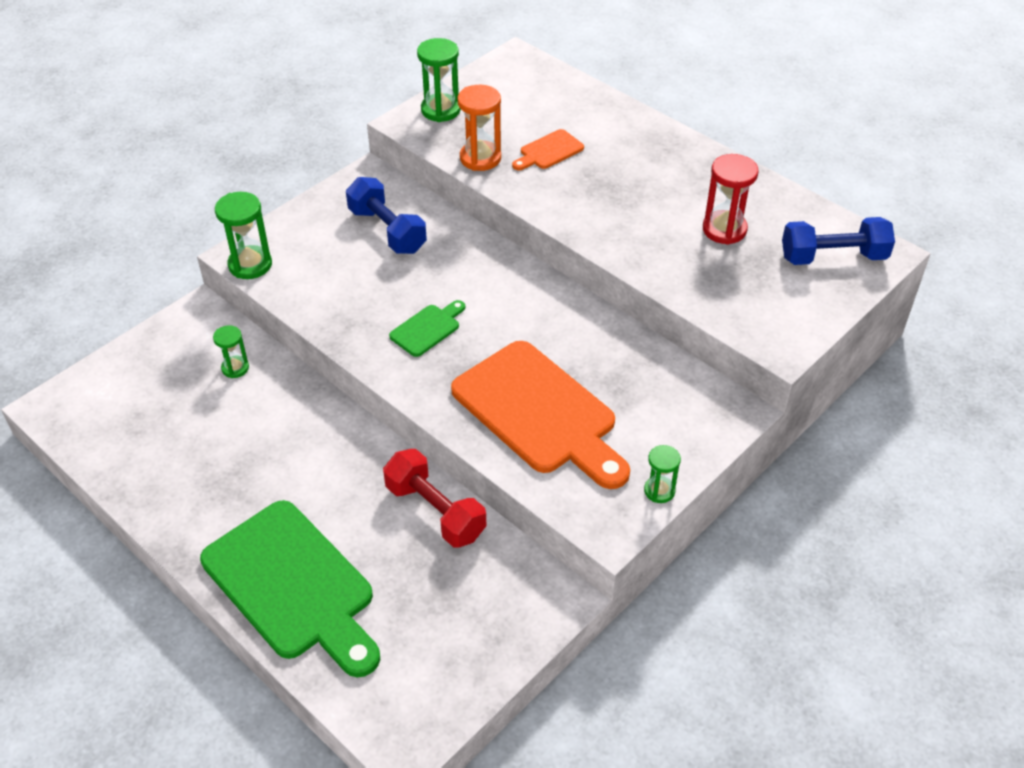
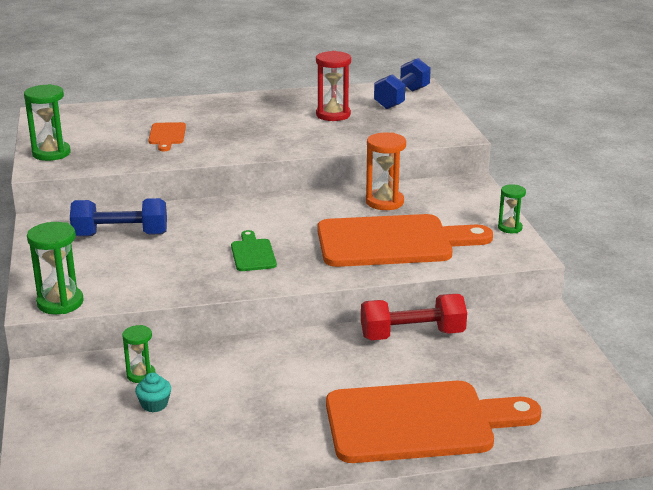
camera: 55 degrees left, 20 degrees down
(201, 400) = (154, 404): none -> turquoise cupcake
(293, 585) = (419, 422): green cutting board -> orange cutting board
(480, 158) = (132, 157): orange hourglass -> orange hourglass (384, 202)

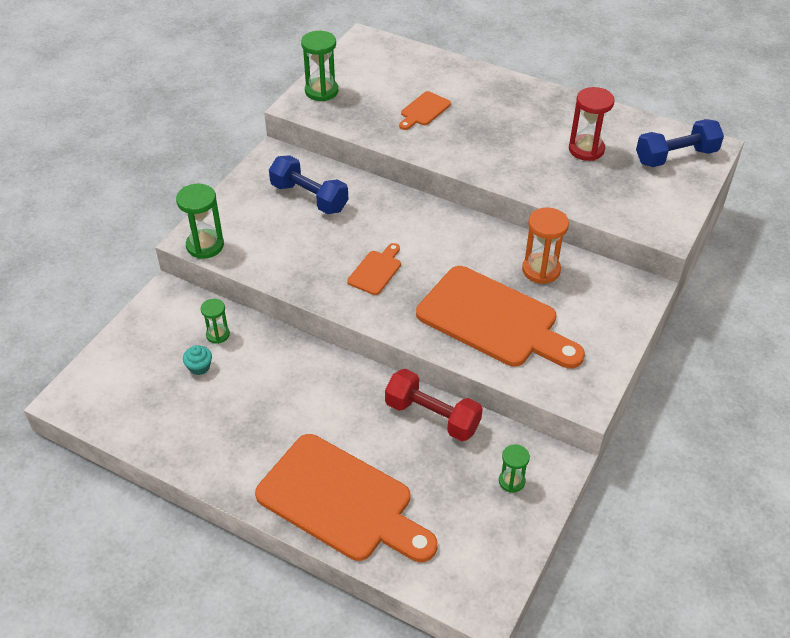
camera: 40 degrees right, 20 degrees up
(252, 254) = (376, 271): green cutting board -> orange cutting board
(510, 228) = (611, 361): green hourglass -> green hourglass (511, 481)

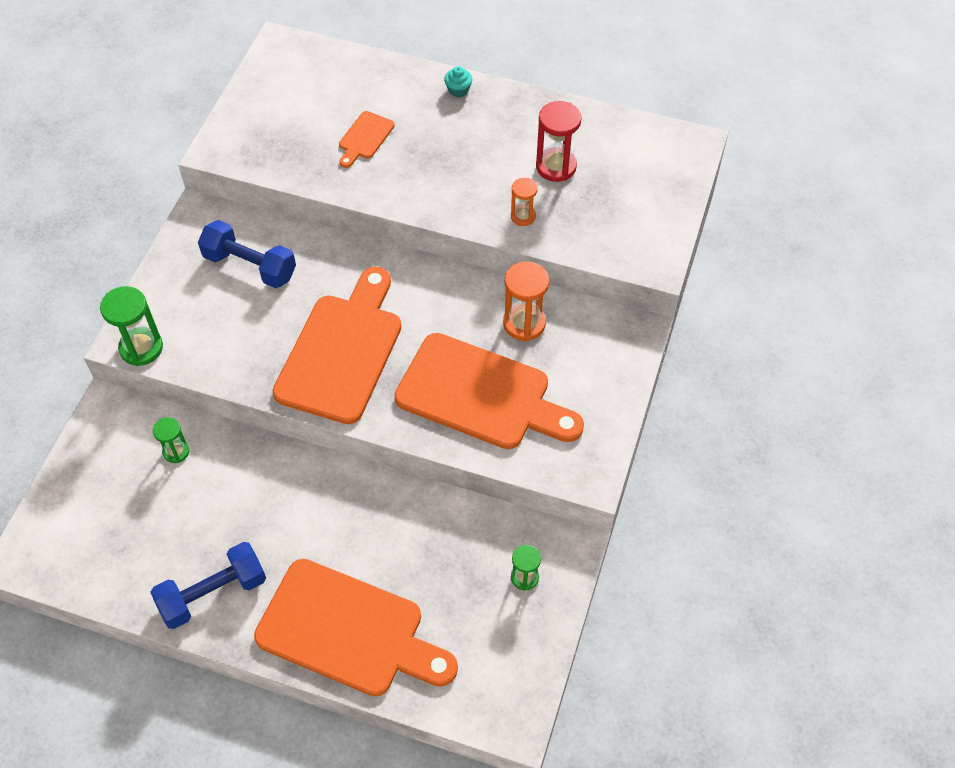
camera: 10 degrees left, 10 degrees up
(199, 367) = (163, 495): turquoise cupcake -> turquoise cupcake (458, 90)
(321, 91) = (241, 126): green hourglass -> none
(376, 271) = (342, 351): orange cutting board -> orange cutting board, size x2.26
(432, 416) = (430, 514): red dumbbell -> none
(552, 182) = (523, 216): none -> orange hourglass
(676, 156) = (655, 162): blue dumbbell -> blue dumbbell (213, 593)

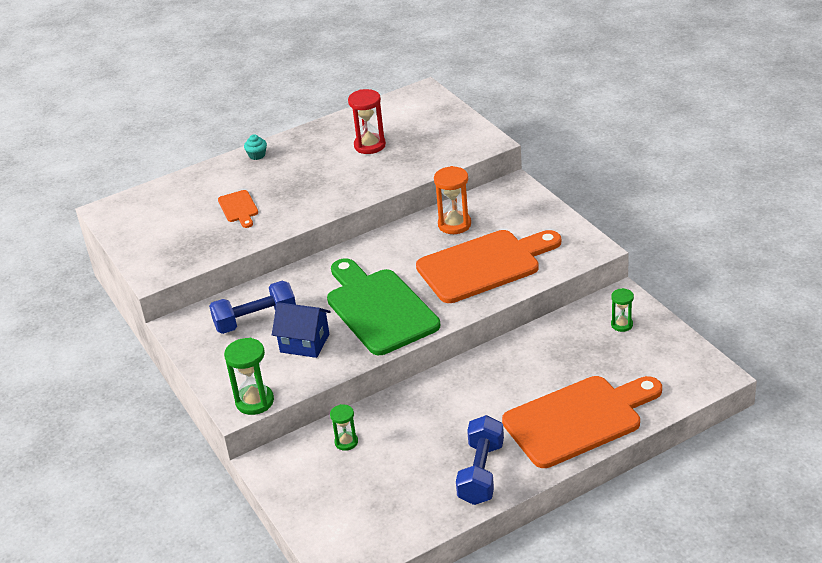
camera: 45 degrees left, 20 degrees down
(247, 328) = (304, 343): none -> blue house
(342, 351) = (379, 308): orange cutting board -> green cutting board
(523, 216) = (389, 174): orange hourglass -> none

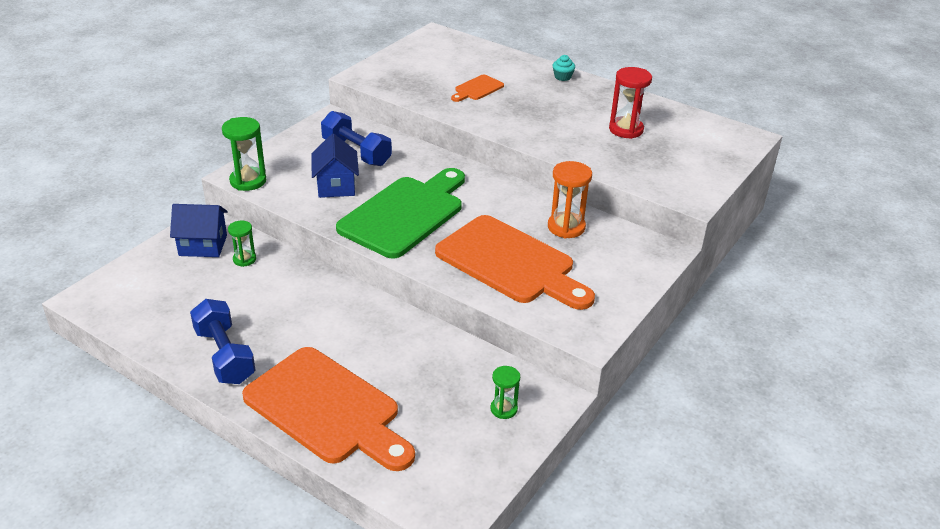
camera: 60 degrees right, 0 degrees up
(304, 469) = (203, 245): none -> blue house
(481, 473) = (225, 355): blue dumbbell -> blue dumbbell turned 75 degrees clockwise

